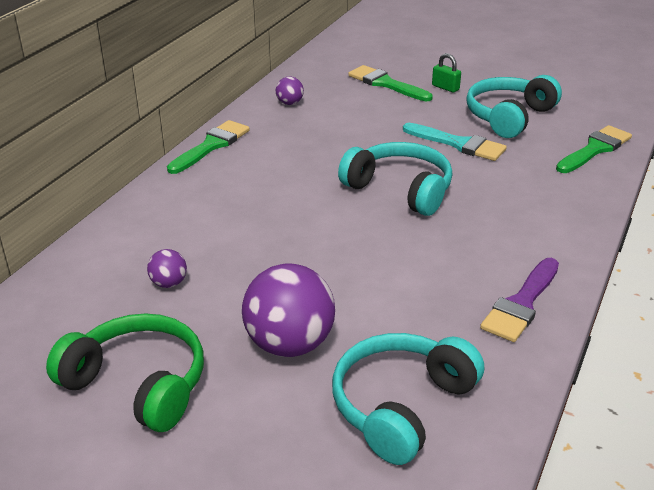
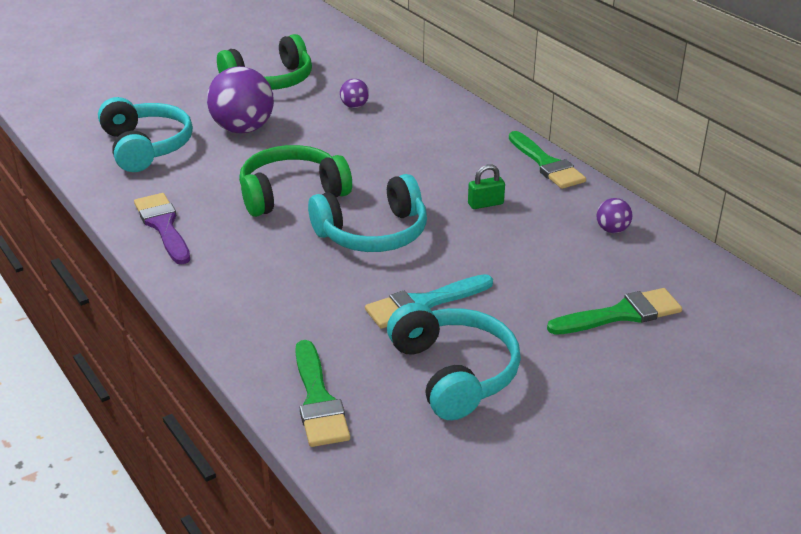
camera: 120 degrees right, 0 degrees up
(386, 253) = (291, 193): none -> green headphones
(445, 87) = (577, 358): green padlock -> green padlock (485, 204)

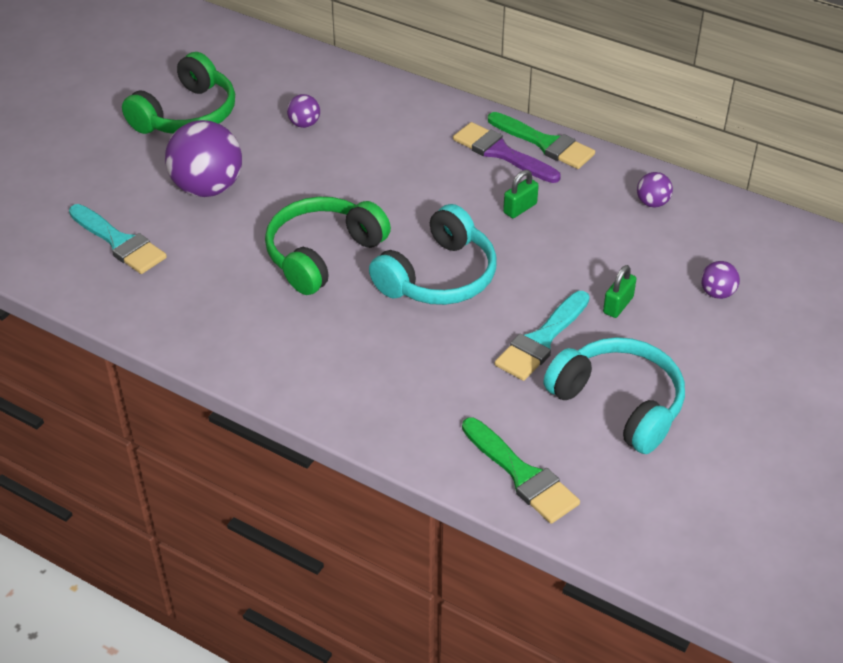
camera: 25 degrees left, 10 degrees up
(146, 147) = (119, 242): turquoise headphones -> turquoise brush
(163, 226) = (221, 335): purple brush -> purple brush (501, 153)
(516, 297) = (618, 305): none -> green padlock
(621, 314) = (717, 293): green brush -> purple ball

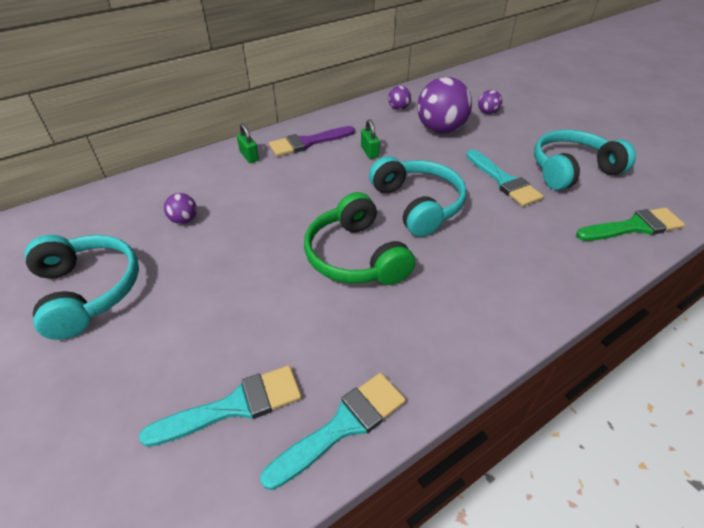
camera: 65 degrees left, 0 degrees up
(128, 305) = (342, 426): none -> turquoise brush
(187, 115) = (88, 291): green headphones -> turquoise headphones
(208, 188) = (210, 306): purple ball -> purple ball (440, 130)
(544, 143) = (313, 125): green brush -> none
(618, 305) = (483, 145): green padlock -> green padlock (249, 156)

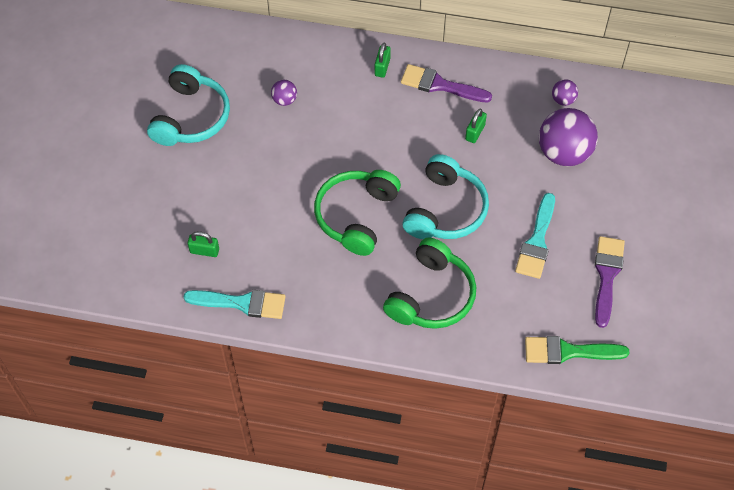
camera: 45 degrees right, 15 degrees up
(234, 406) = (204, 251): turquoise brush -> green padlock
(487, 112) = (635, 165): purple ball -> none
(497, 266) = (431, 296): none -> green headphones
(571, 170) = (607, 276): turquoise headphones -> purple brush
(633, 227) = (568, 351): green brush -> green brush turned 150 degrees clockwise

